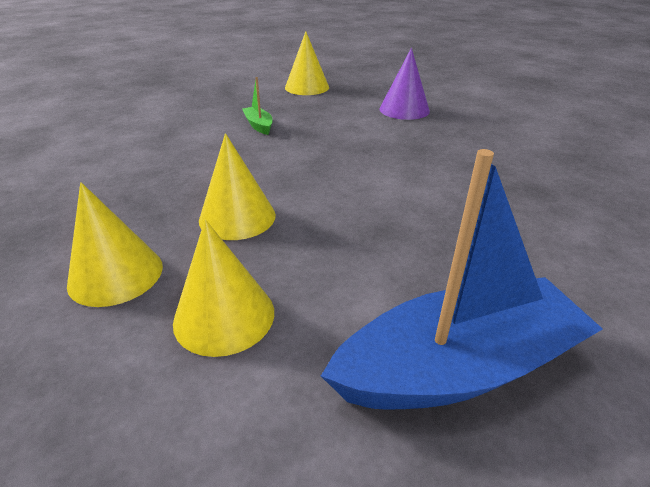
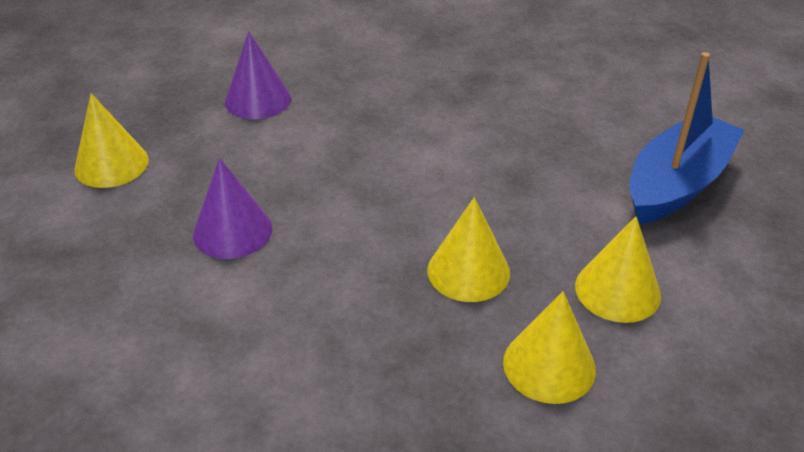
camera: 75 degrees left, 5 degrees up
(259, 125) = (232, 231): green boat -> purple cone
(458, 367) = (677, 184): blue boat -> blue boat turned 45 degrees clockwise

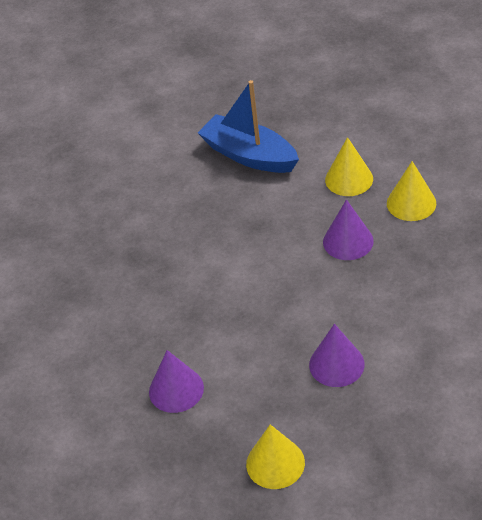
camera: 90 degrees left, 5 degrees up
(468, 271) = (348, 241): yellow cone -> purple cone

